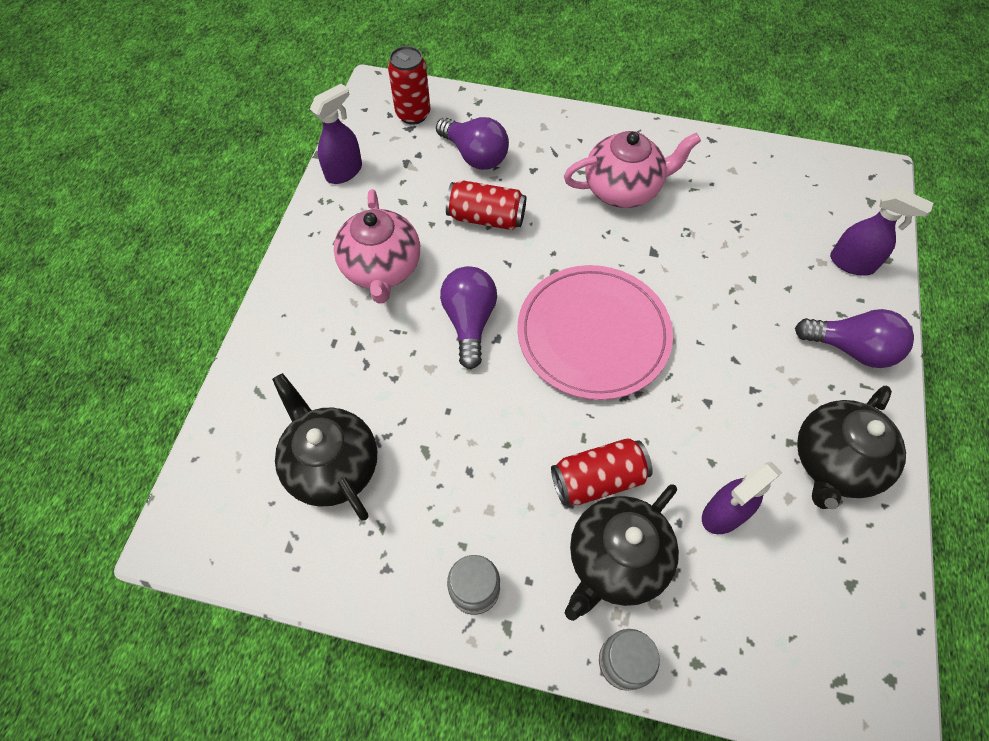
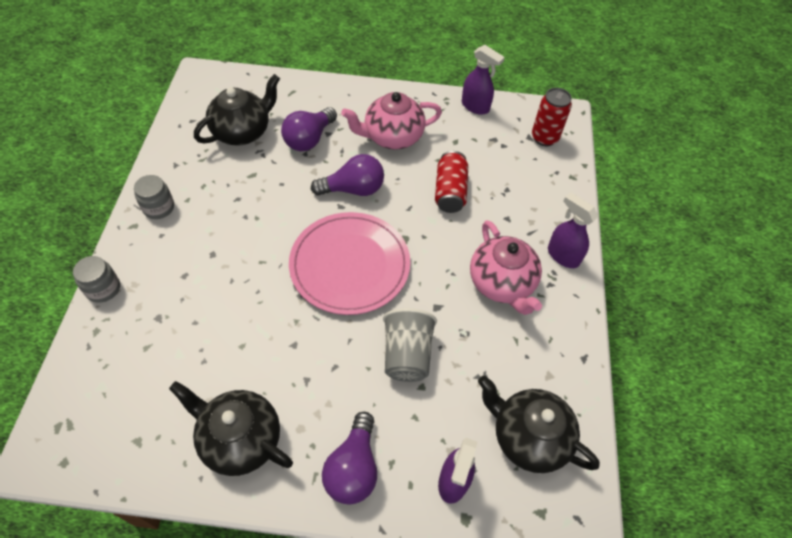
camera: 80 degrees right, 5 degrees down
(475, 155) = (512, 179): purple light bulb -> purple light bulb (309, 139)
(598, 479) = (229, 271): red can -> none
(616, 560) = (170, 283): black teapot -> black teapot (528, 437)
(716, 287) = (407, 355): none -> grey cup
(723, 514) = (199, 352): purple spray bottle -> purple spray bottle (562, 256)

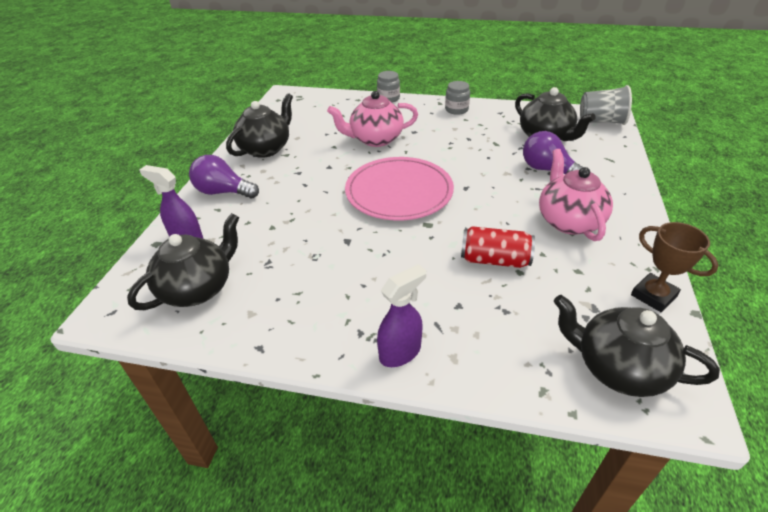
camera: 100 degrees right, 15 degrees down
(353, 189) = (488, 194): purple light bulb -> none
(407, 355) = (303, 220): grey cup -> grey cup (601, 121)
(475, 106) = (653, 296): purple spray bottle -> brown trophy
(502, 283) = (366, 289): pink teapot -> pink teapot (375, 139)
(544, 138) = (618, 368): red can -> black teapot

